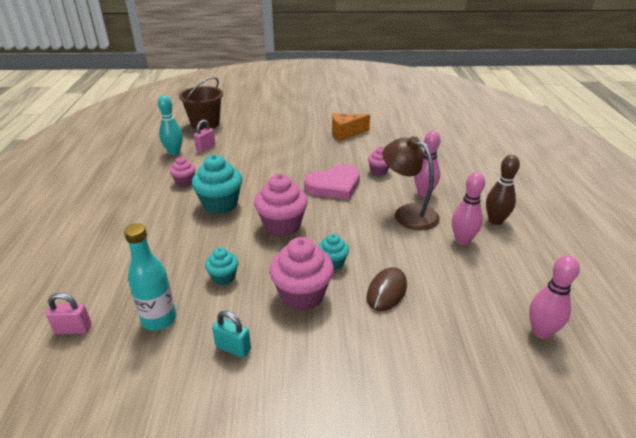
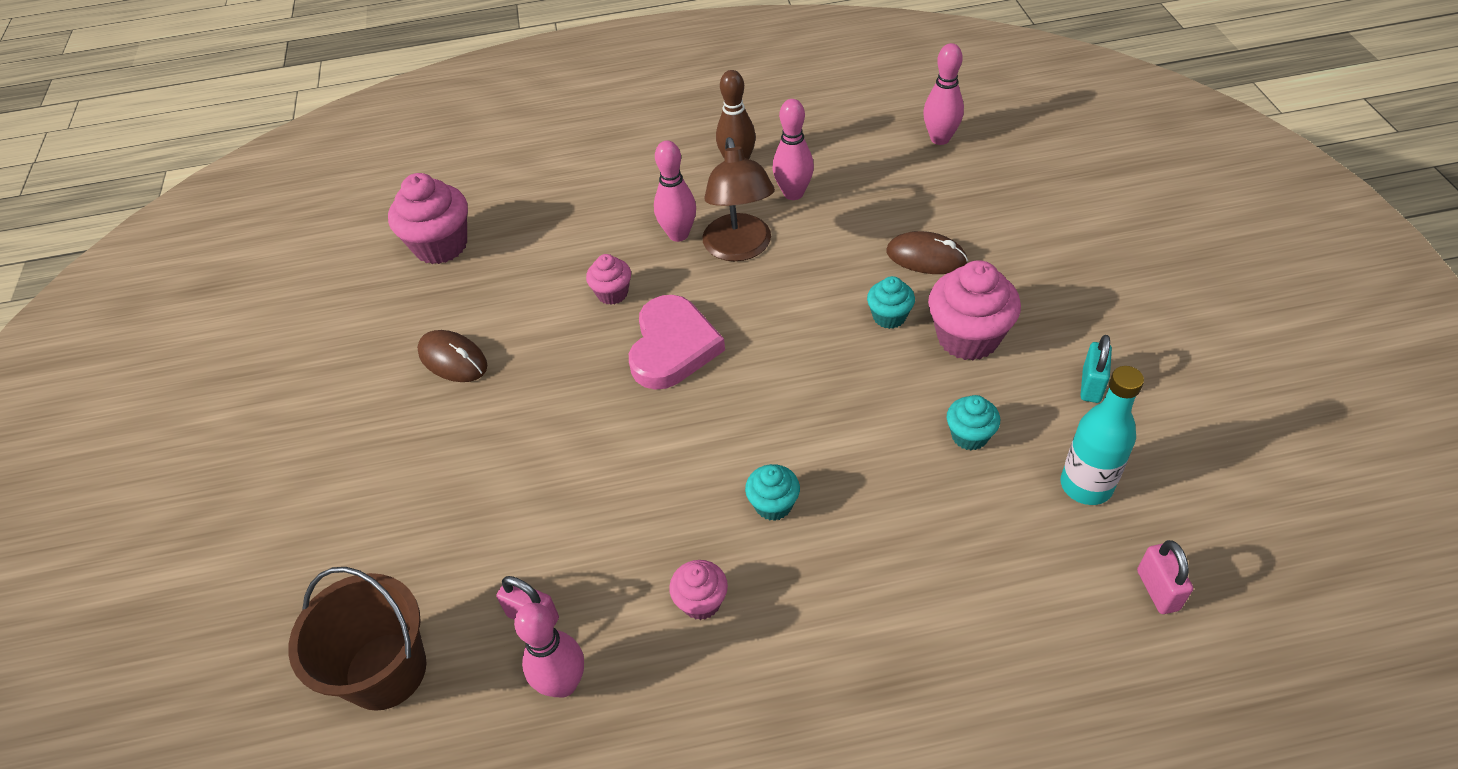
camera: 95 degrees left, 15 degrees up
(174, 152) = (563, 683): turquoise bowling pin -> pink bowling pin
(220, 204) = (773, 505): turquoise cupcake -> turquoise cupcake, size x0.55
(282, 226) = (815, 394): pink cupcake -> pink cupcake (441, 246)
(334, 185) = (672, 347): pink heart -> pink heart turned 45 degrees clockwise
(346, 133) = (453, 359): orange cheese -> brown mouse
(408, 213) = (739, 249): brown lamp -> brown lamp turned 45 degrees counterclockwise

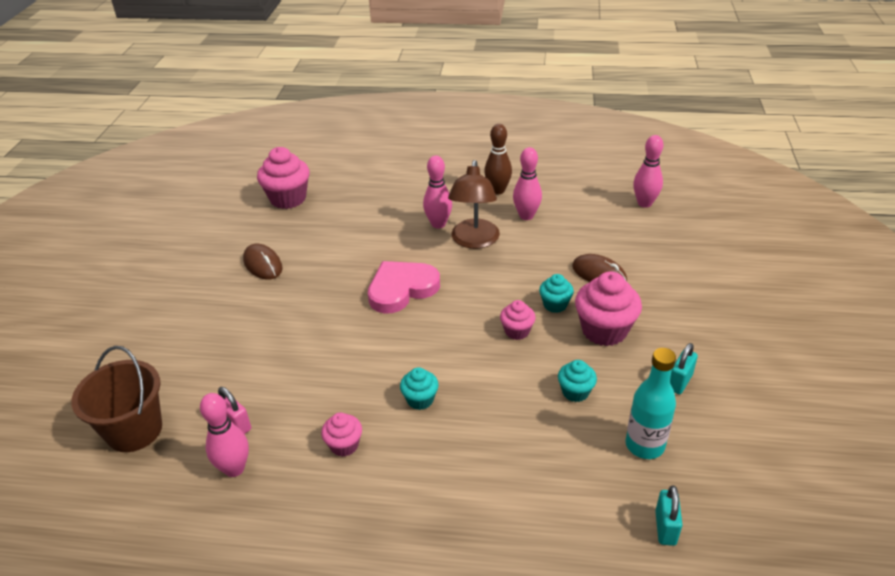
camera: 15 degrees right, 10 degrees down
(612, 293) = (379, 249): pink cupcake -> pink cupcake (517, 331)
(672, 347) = (401, 289): pink heart -> pink heart turned 150 degrees counterclockwise
(1157, 590) = (665, 528): pink padlock -> turquoise padlock

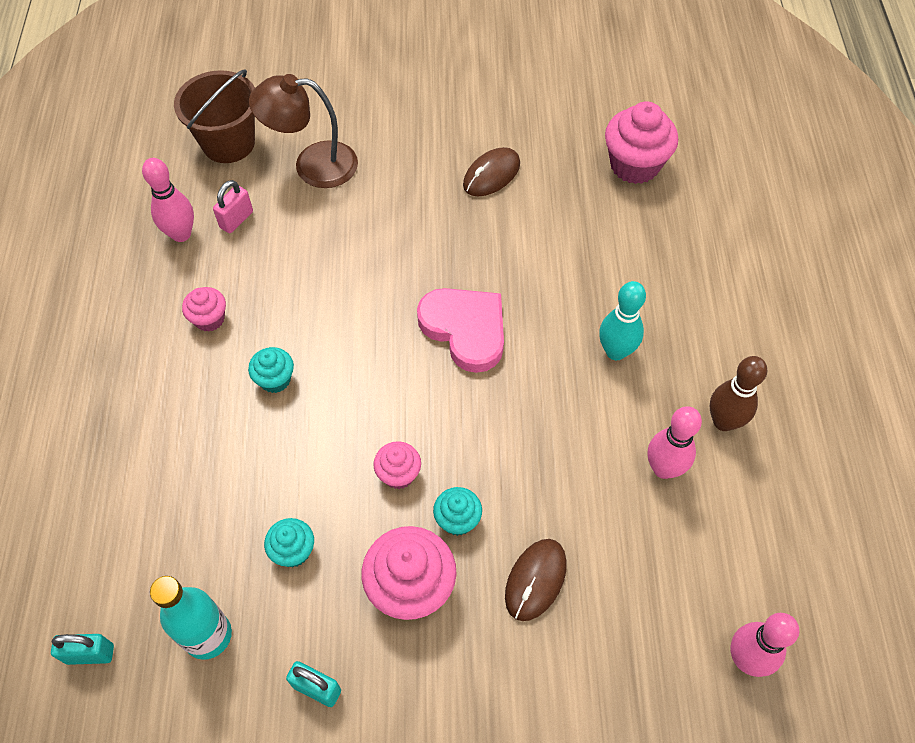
camera: 80 degrees right, 20 degrees up
(438, 224) = (615, 351): pink bowling pin -> turquoise bowling pin
(474, 241) = (584, 402): brown lamp -> brown lamp (312, 165)

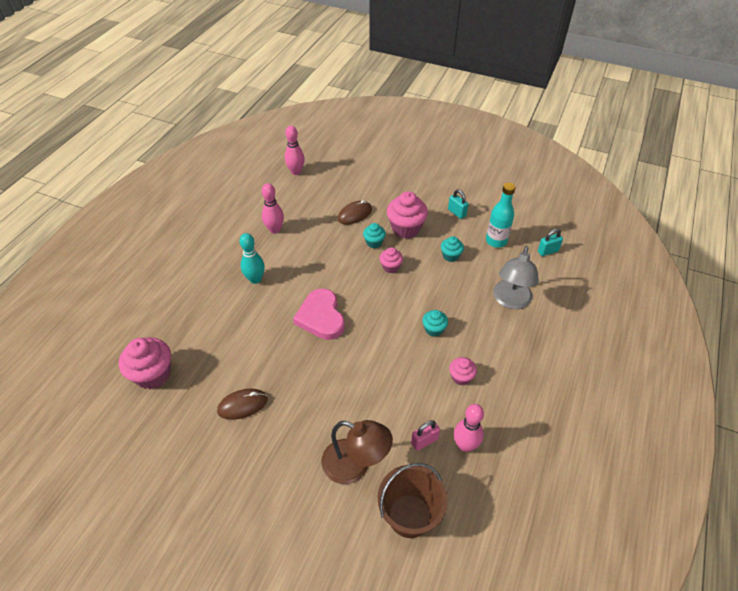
camera: 155 degrees left, 10 degrees down
(90, 654) = (547, 251): turquoise padlock -> turquoise padlock turned 45 degrees counterclockwise
(153, 490) = (510, 301): none -> grey lamp
(723, 421) = (234, 236): brown bowling pin -> none

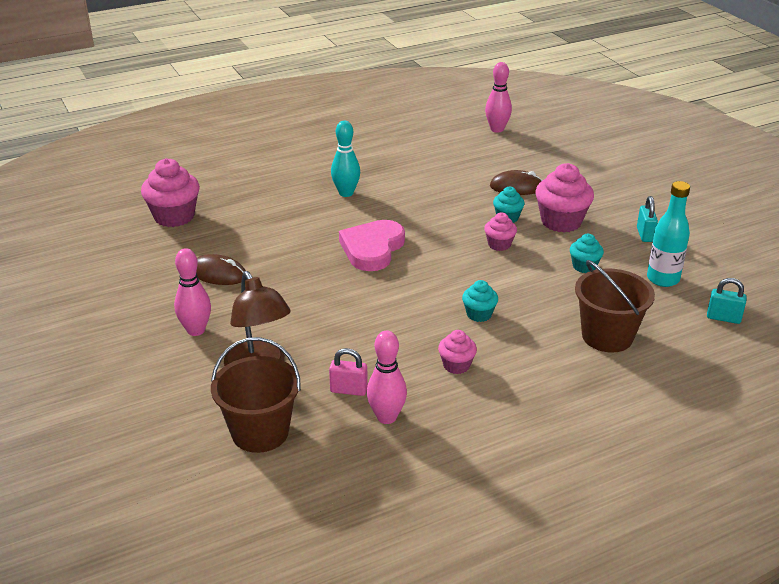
camera: 40 degrees right, 15 degrees down
(275, 230) = (414, 165): pink bowling pin -> pink bowling pin (196, 330)
(510, 301) = (607, 336): grey lamp -> brown bucket

